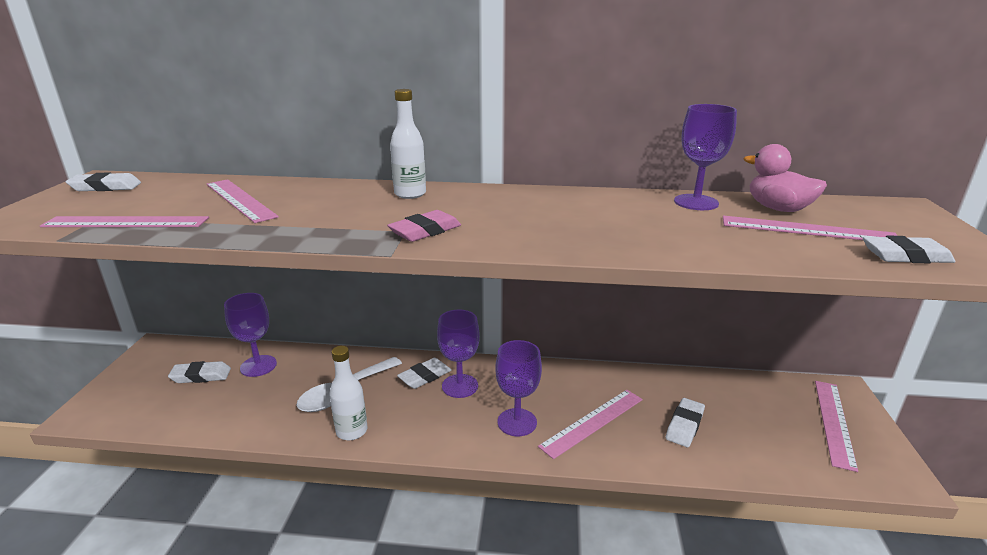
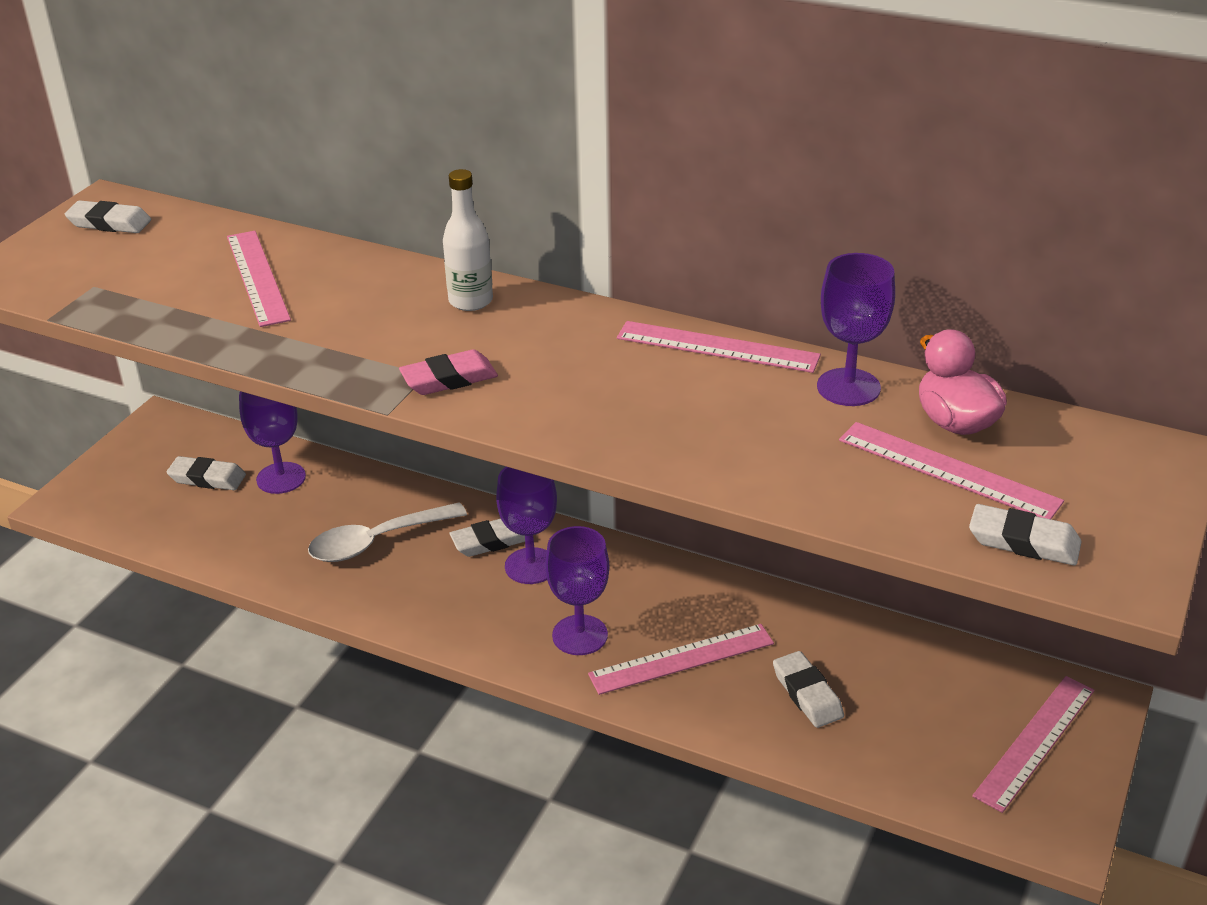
camera: 20 degrees right, 10 degrees up
(126, 222) = (122, 299): pink ruler -> pink ruler (717, 347)
(351, 431) = (366, 598): white bottle -> none
(684, 425) = (807, 694): white eraser -> white eraser turned 75 degrees counterclockwise

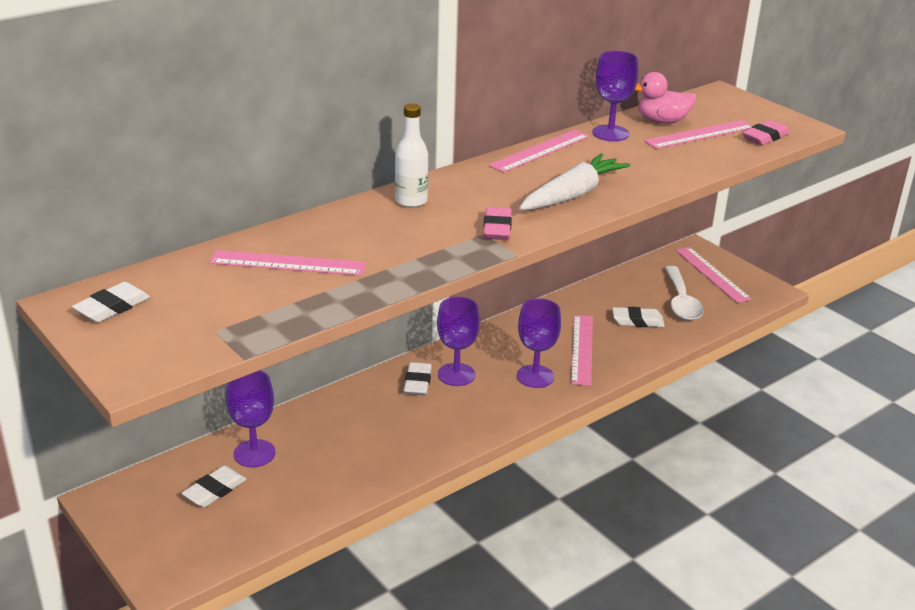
camera: 65 degrees left, 5 degrees down
(377, 541) = (374, 428): white spoon -> white spoon (681, 302)
(601, 409) = (572, 195): none -> white carrot
(1023, 541) = (765, 137): white eraser -> pink eraser

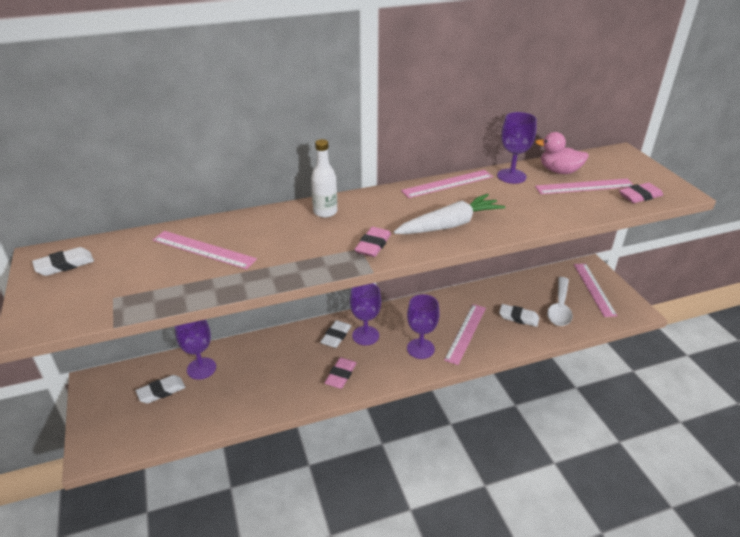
camera: 20 degrees right, 5 degrees up
(450, 424) = (340, 375): none -> pink eraser

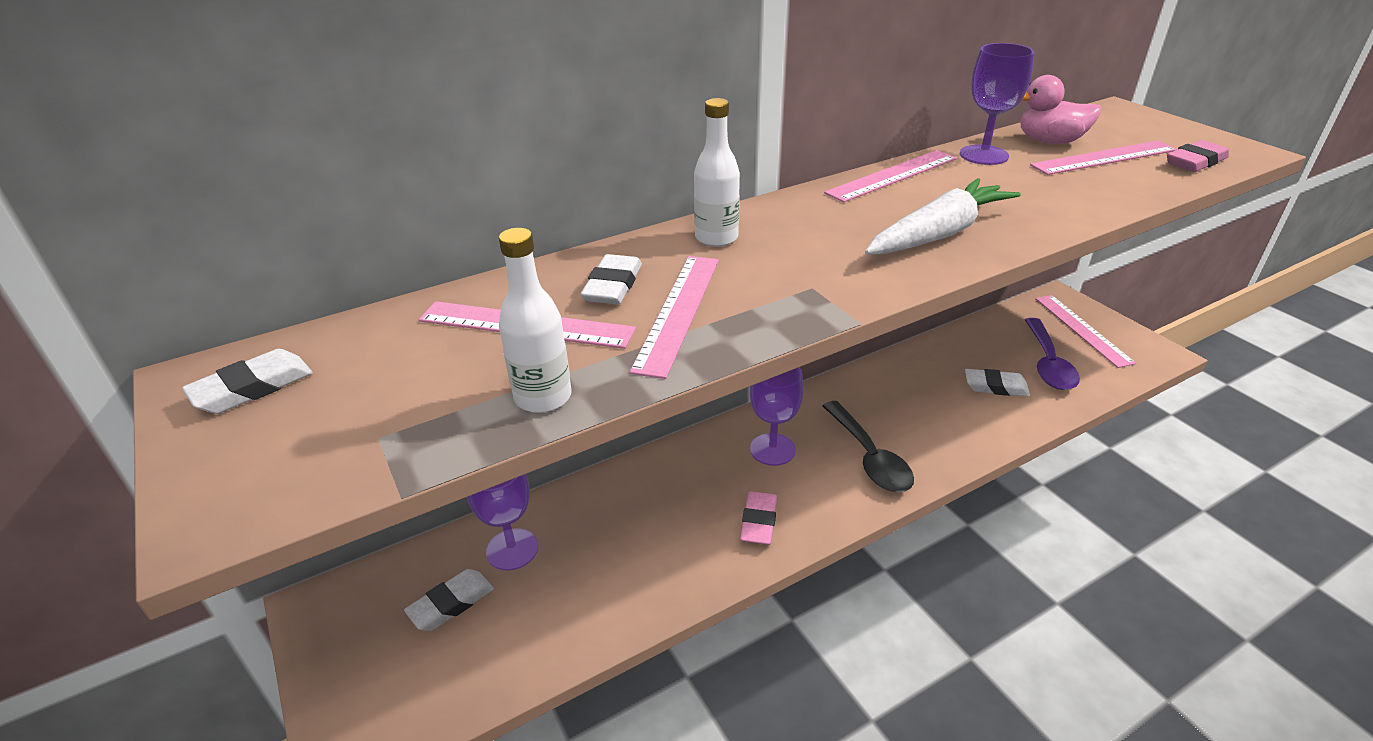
camera: 10 degrees left, 0 degrees up
(195, 289) = (543, 397): none -> white bottle
(336, 336) = (724, 458): white eraser -> white eraser (613, 286)
(373, 245) = (831, 280): pink eraser -> none
(420, 348) = (869, 457): purple goblet -> black spoon
(466, 333) = (928, 422): pink ruler -> pink ruler (678, 312)
(559, 308) = (1048, 363): white spoon -> purple spoon

